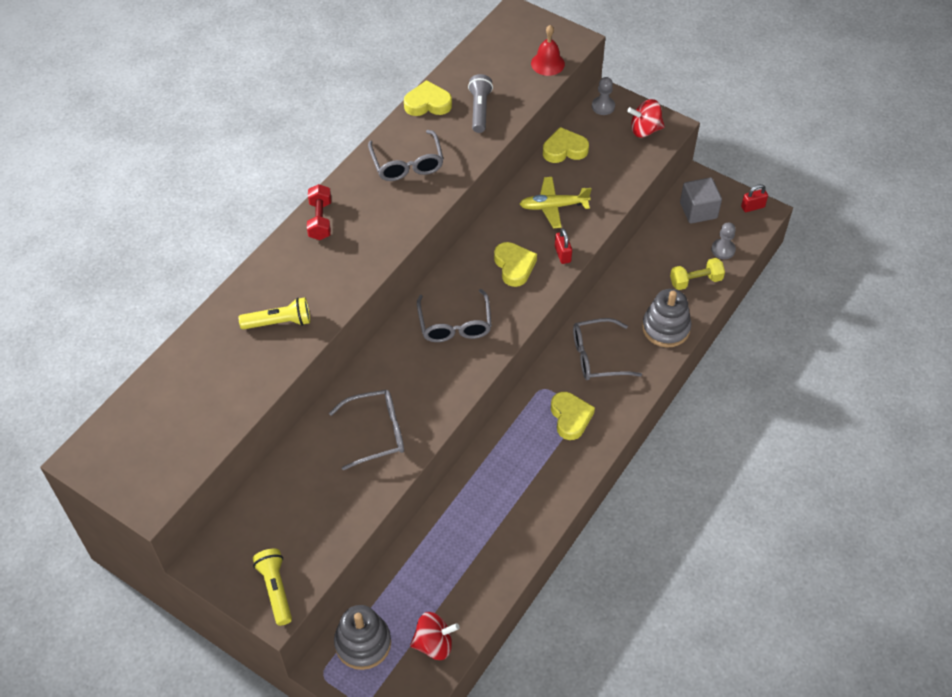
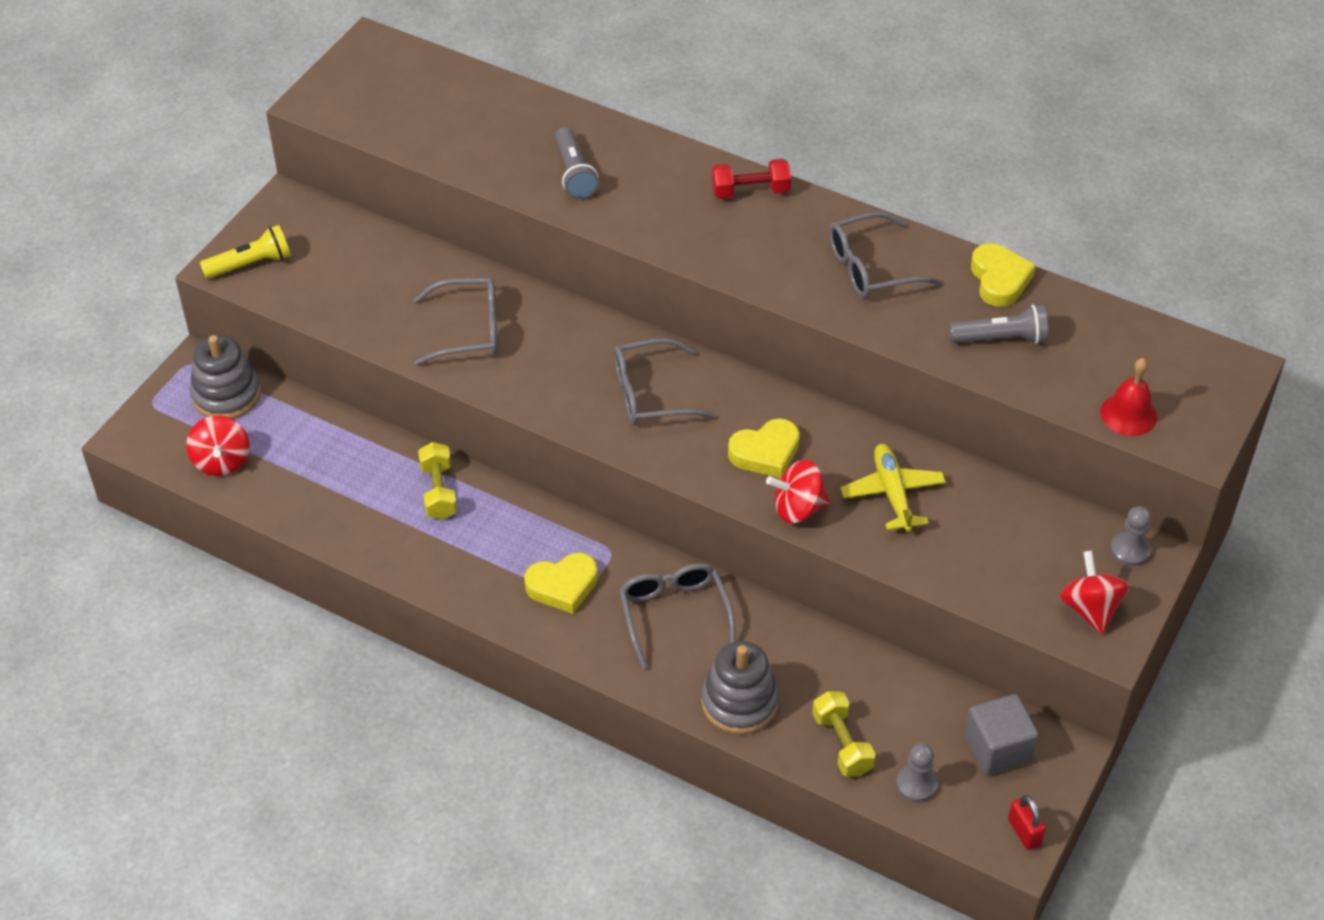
camera: 85 degrees right, 5 degrees down
(279, 322) = (574, 173): yellow flashlight -> grey flashlight
(376, 433) = (469, 330): grey glasses -> grey glasses turned 75 degrees counterclockwise
(480, 491) = (438, 491): none -> yellow dumbbell
(562, 254) = (798, 508): red padlock -> red spinning top
(564, 149) = (1017, 502): yellow heart -> none

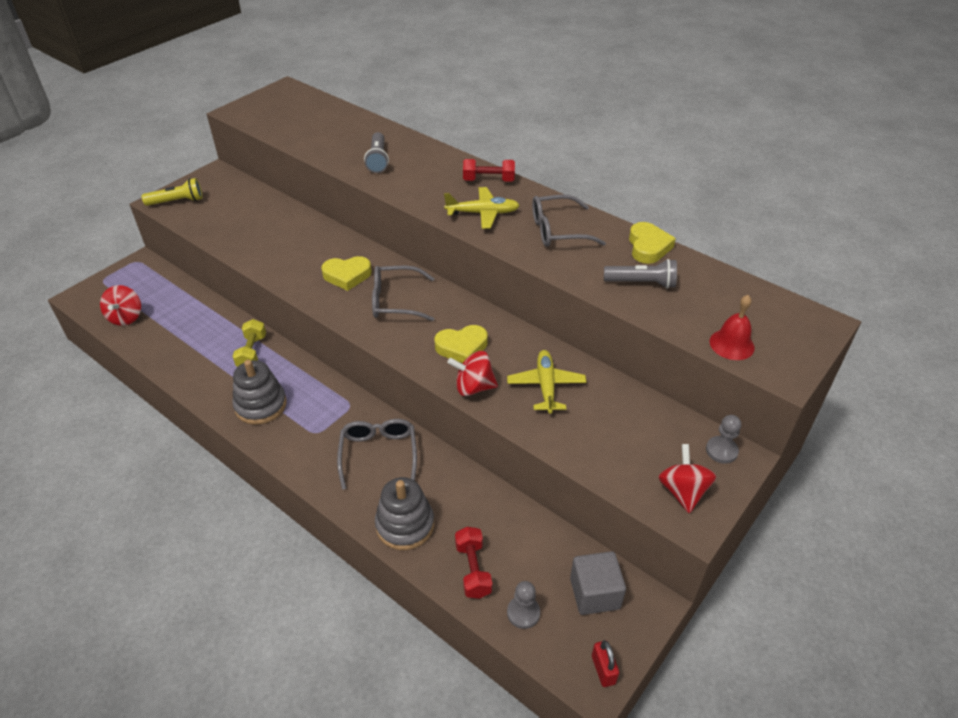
camera: 10 degrees right, 5 degrees down
(226, 395) = (149, 280): grey stacking toy -> grey stacking toy (261, 405)
(469, 330) = (292, 251): grey glasses -> none
(562, 586) = (308, 423): yellow heart -> yellow heart (347, 275)
(759, 251) = (483, 213): none -> yellow plane
(842, 743) = (473, 569): yellow dumbbell -> red dumbbell

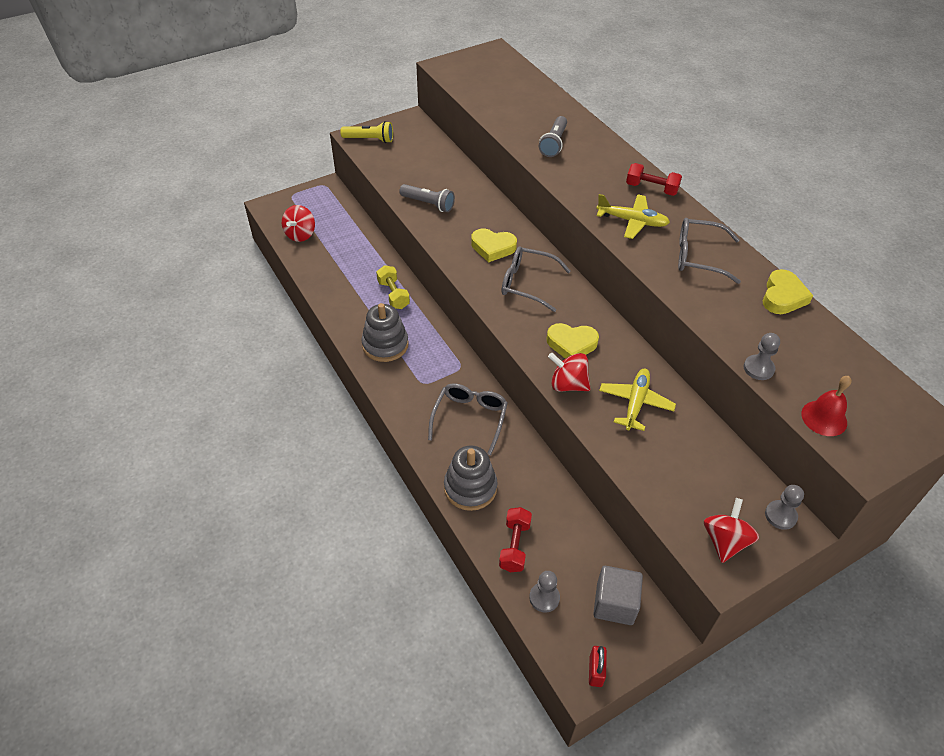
camera: 20 degrees right, 5 degrees up
(252, 352) = (393, 295): yellow dumbbell -> yellow dumbbell turned 45 degrees counterclockwise
(641, 283) = (759, 331): grey flashlight -> grey flashlight (428, 204)
(655, 316) = (758, 368): none -> grey pawn

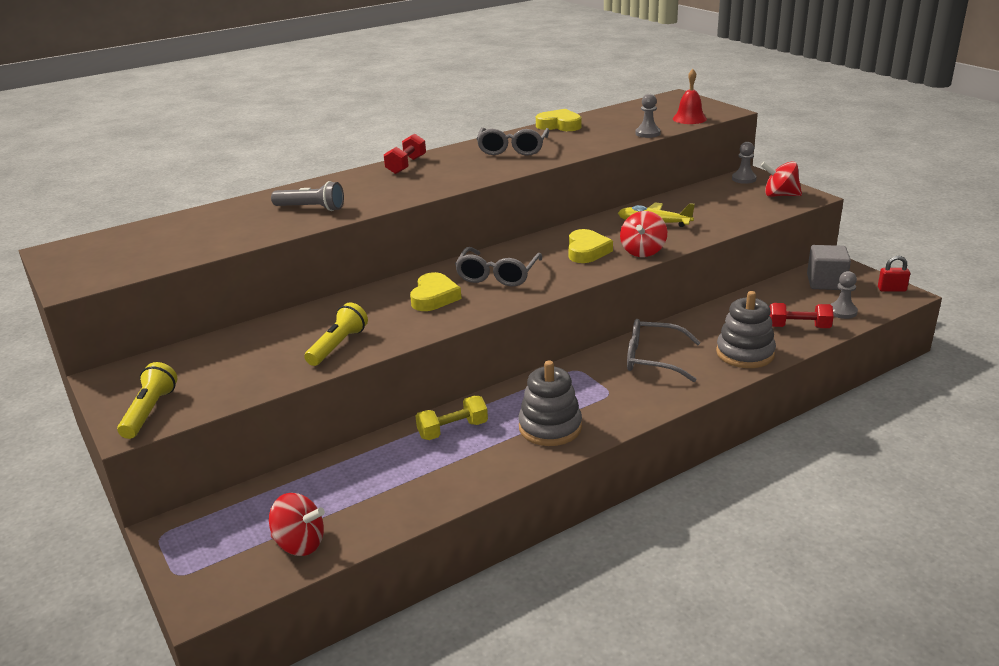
camera: 90 degrees left, 20 degrees down
(428, 204) = (338, 346): grey flashlight -> yellow flashlight
(632, 221) = (461, 172): yellow plane -> none

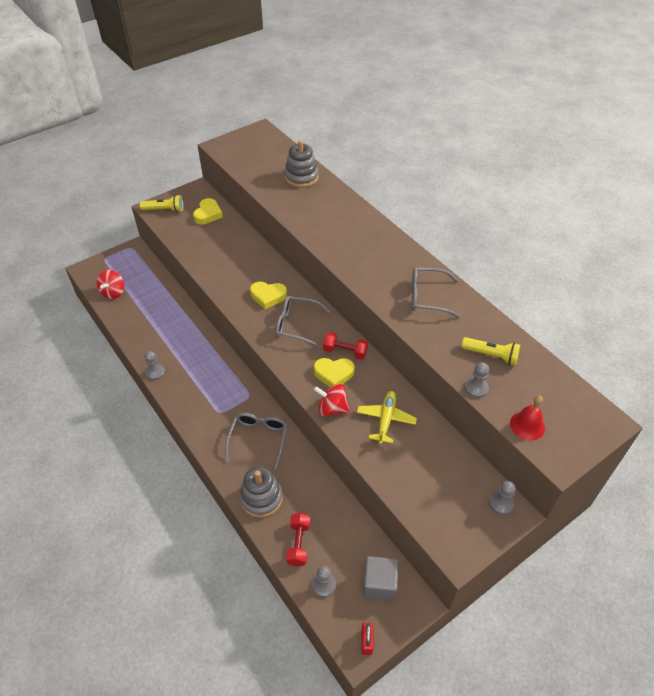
camera: 85 degrees right, 20 degrees up
(311, 208) = (310, 208): grey flashlight -> none
(338, 346) = (214, 262): yellow flashlight -> yellow flashlight (491, 355)
(406, 165) = (389, 241): red dumbbell -> red dumbbell (345, 352)
(453, 430) = (192, 338): yellow dumbbell -> none
(527, 463) = (155, 372): none -> grey pawn
(550, 427) = (187, 382): grey stacking toy -> grey stacking toy (301, 177)
(559, 125) = (493, 325): yellow heart -> yellow heart (208, 214)
(780, 195) = (459, 529): red spinning top -> none

